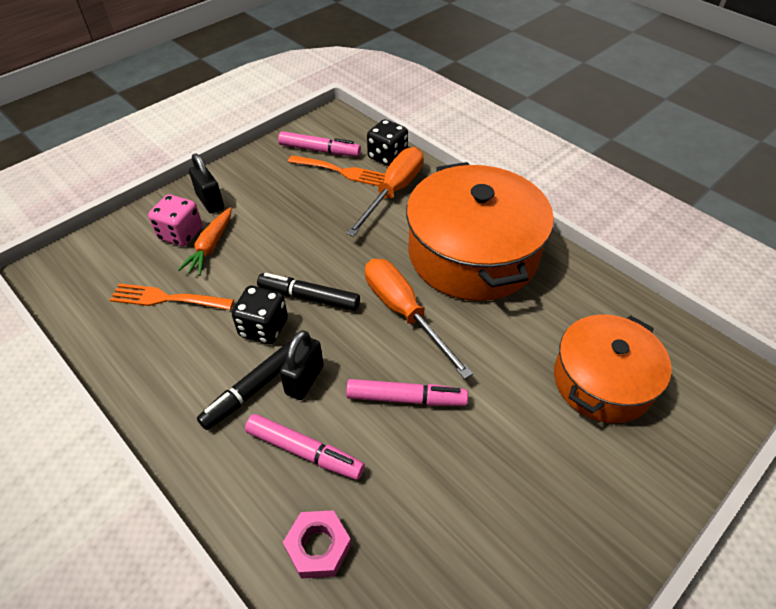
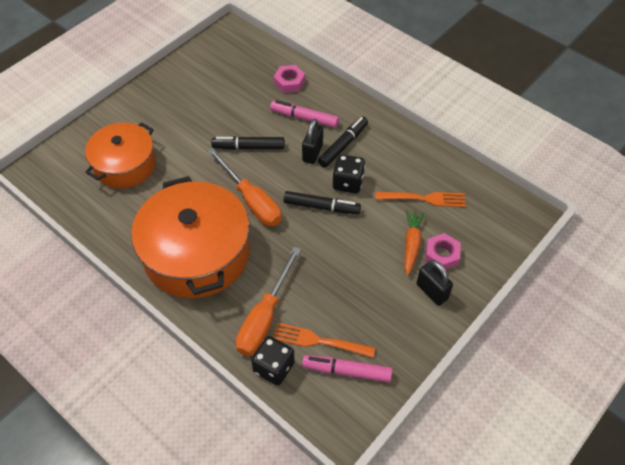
camera: 175 degrees right, 5 degrees up
(181, 234) = (441, 255): pink dice -> pink nut
(406, 398) = (249, 147): pink marker -> black marker

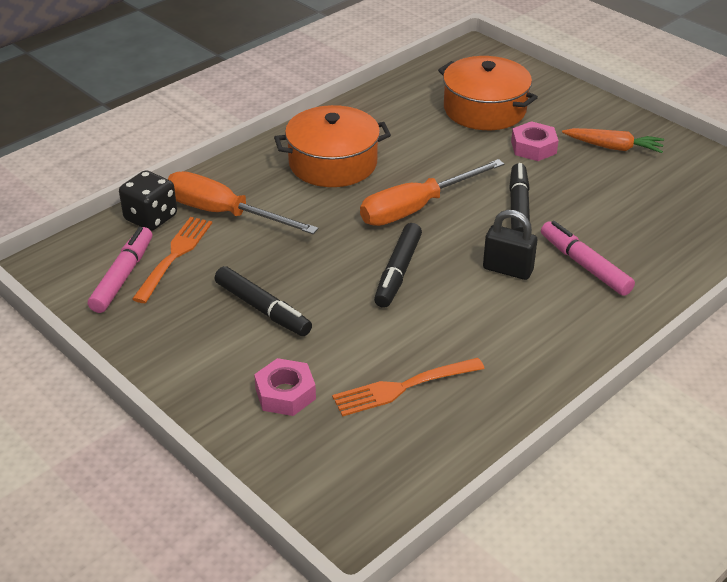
camera: 95 degrees right, 15 degrees down
(196, 253) = (333, 163): orange pot -> orange pot, size x0.64
(289, 82) = (667, 253): pink nut -> pink nut (533, 147)
(304, 118) = (584, 265): pink marker -> pink marker turned 60 degrees counterclockwise
(343, 145) = (525, 303): black marker -> black marker (262, 309)
(348, 183) = (443, 302): black dice -> none
(411, 244) = (312, 361): orange carrot -> orange carrot (613, 147)
(423, 199) = (404, 387): orange fork -> orange fork turned 60 degrees clockwise
(432, 291) = (220, 373): black padlock -> none

